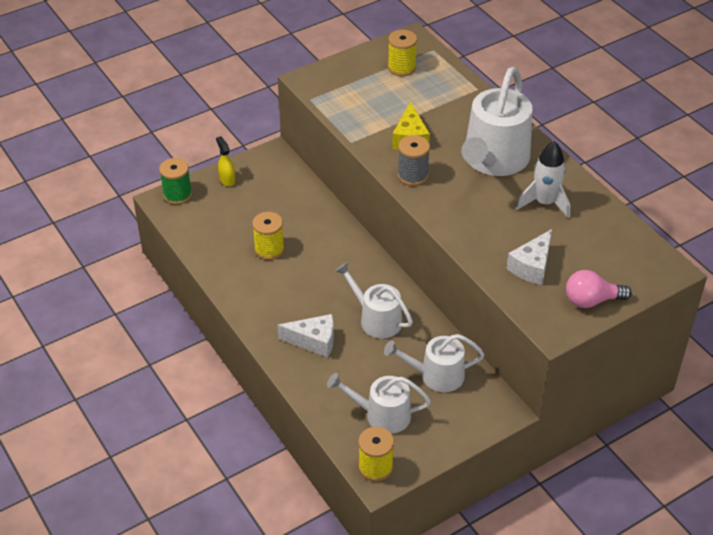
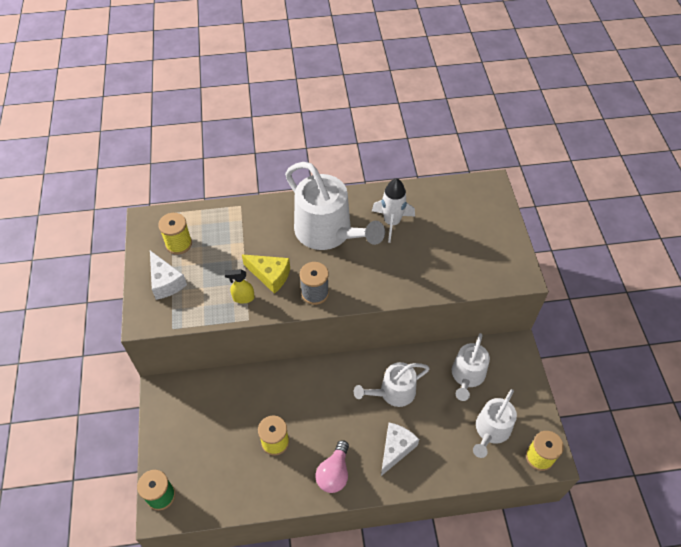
camera: 65 degrees left, 10 degrees up
(227, 180) = (168, 443): yellow spray bottle -> yellow spray bottle (243, 298)
(532, 266) = (453, 260): white cheese -> white cheese (166, 282)
(591, 300) = (502, 241): pink light bulb -> pink light bulb (334, 473)

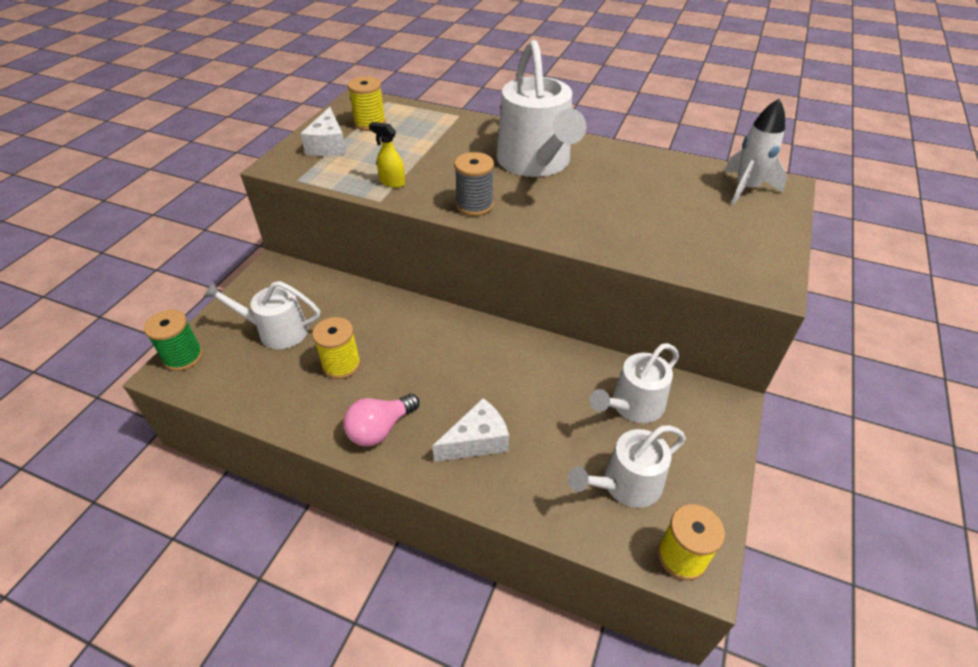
camera: 30 degrees right, 10 degrees down
(270, 276) = (438, 175): yellow cheese -> none
(392, 222) = (621, 178): white rocket -> white rocket (746, 189)
(393, 392) = (520, 379): white watering can -> white watering can (276, 331)

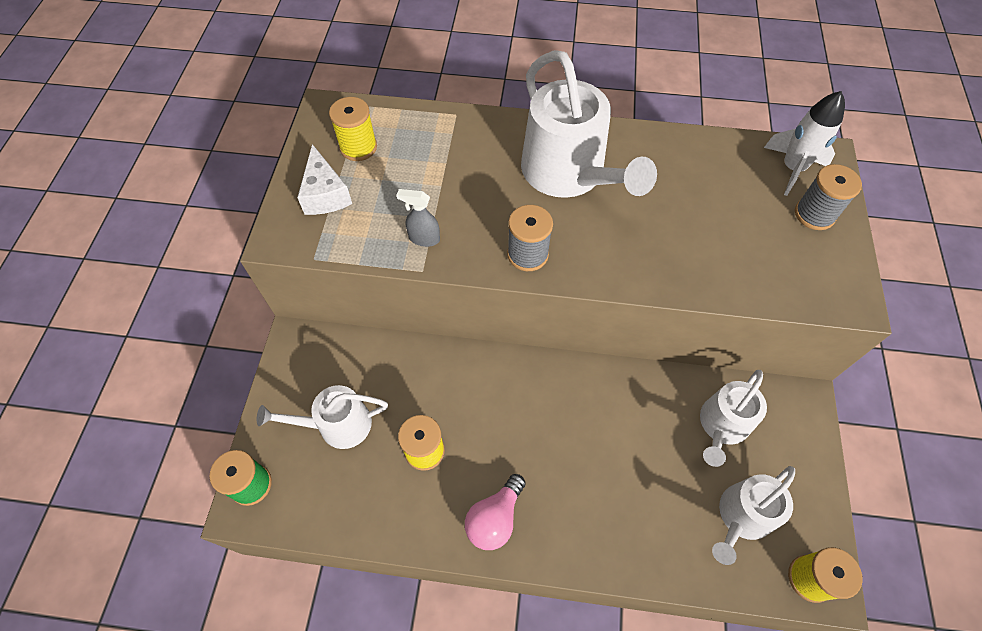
camera: 15 degrees left, 15 degrees up
(392, 182) = (424, 238): yellow spray bottle -> grey spray bottle
(477, 441) = (592, 506): white cheese -> none
(756, 221) = (814, 214): none -> grey spool

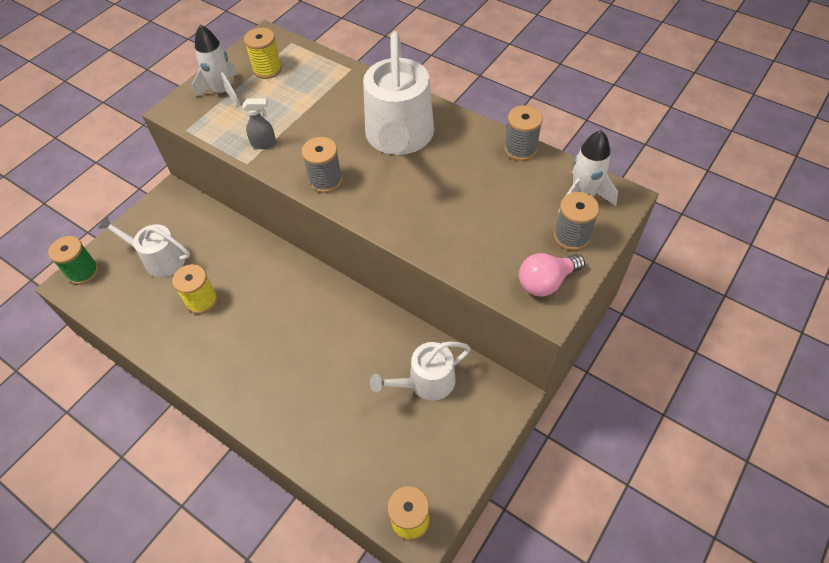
camera: 30 degrees right, 5 degrees down
(325, 194) = (223, 92): white cheese -> white rocket
(424, 238) = (264, 143): grey spray bottle -> grey spray bottle turned 135 degrees clockwise
(495, 518) = (215, 365): pink light bulb -> pink light bulb (546, 282)
(698, 141) = (520, 149): none -> grey spool
(741, 517) = (391, 451): white watering can -> none

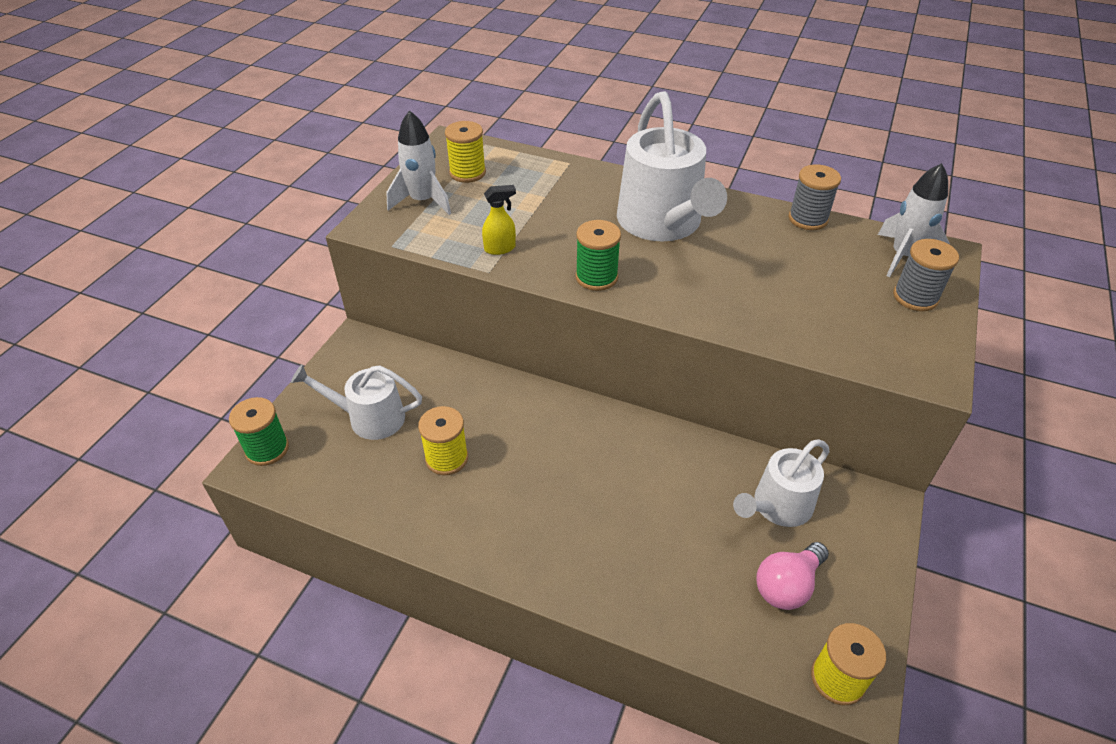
camera: 15 degrees left, 10 degrees down
(264, 143) = (500, 248): grey spray bottle -> yellow spray bottle
(325, 180) = (596, 277): grey spool -> green spool
(546, 282) = (915, 347): pink light bulb -> pink light bulb (787, 585)

